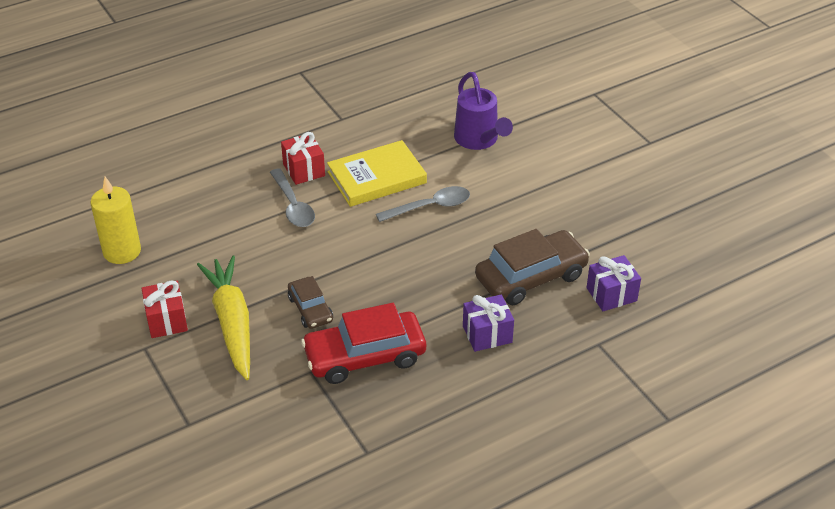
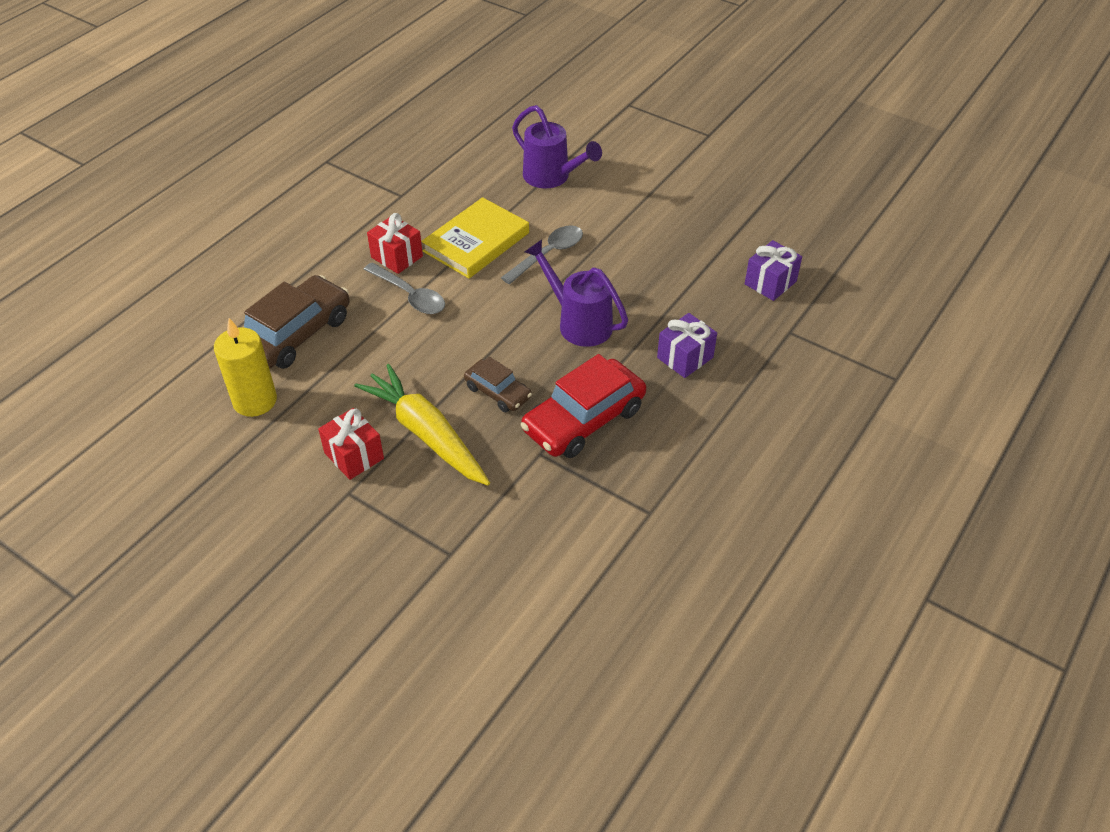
camera: 25 degrees left, 5 degrees up
(416, 274) = (579, 323): none -> purple watering can
(531, 277) = (688, 290): brown car -> brown car (296, 334)

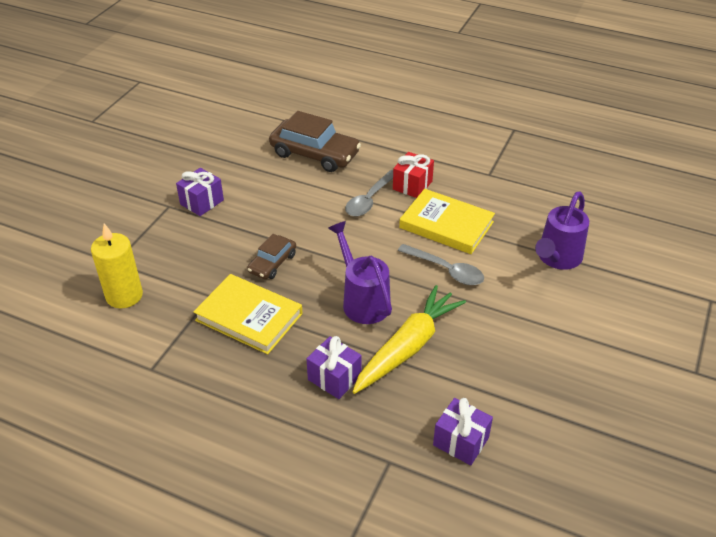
camera: 80 degrees right, 5 degrees down
(255, 401) = (247, 150): yellow candle -> yellow candle (124, 296)
(354, 455) = (202, 202): red gift -> purple gift
(426, 434) = (225, 232): yellow carrot -> yellow carrot (408, 347)
(579, 323) = (363, 301): purple watering can -> purple watering can turned 60 degrees counterclockwise
(583, 419) = (249, 317): red car -> yellow book

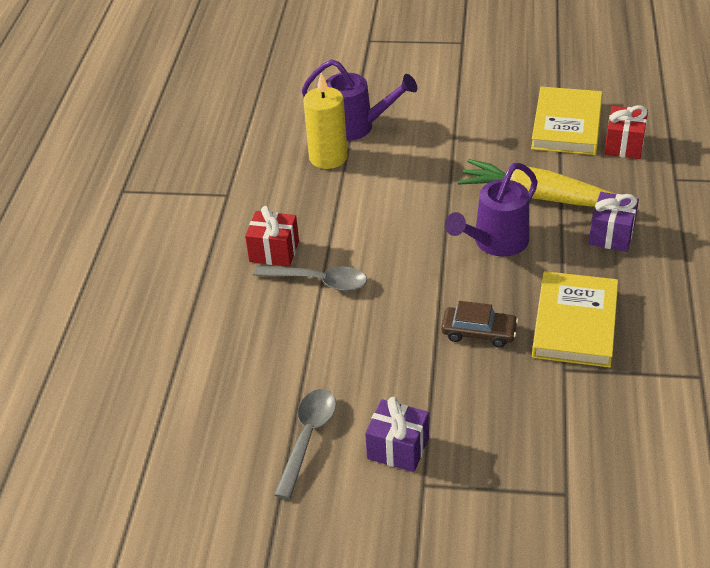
camera: 105 degrees left, 0 degrees up
(124, 296) = (616, 453): yellow candle -> yellow candle (328, 157)
(315, 154) = (238, 362): brown car -> none
(446, 225) = (338, 209): yellow book -> yellow book (567, 125)
(446, 270) = (414, 195): grey spoon -> grey spoon (307, 438)
(460, 441) = (624, 145): purple gift -> red gift

